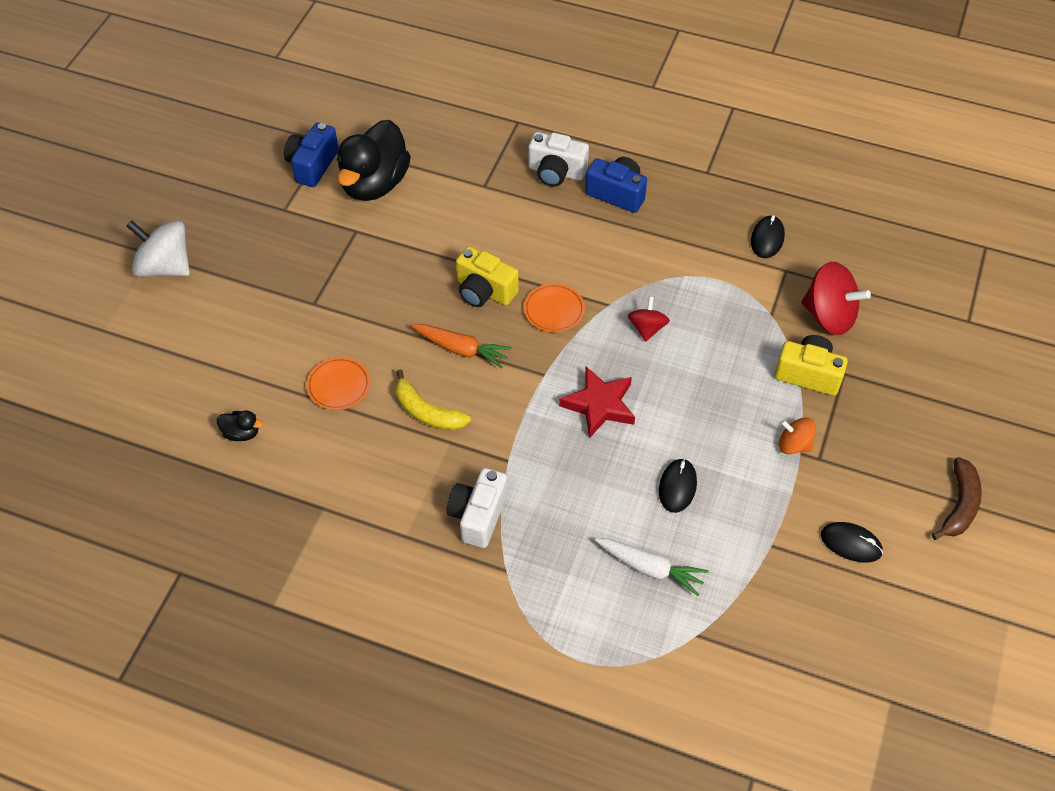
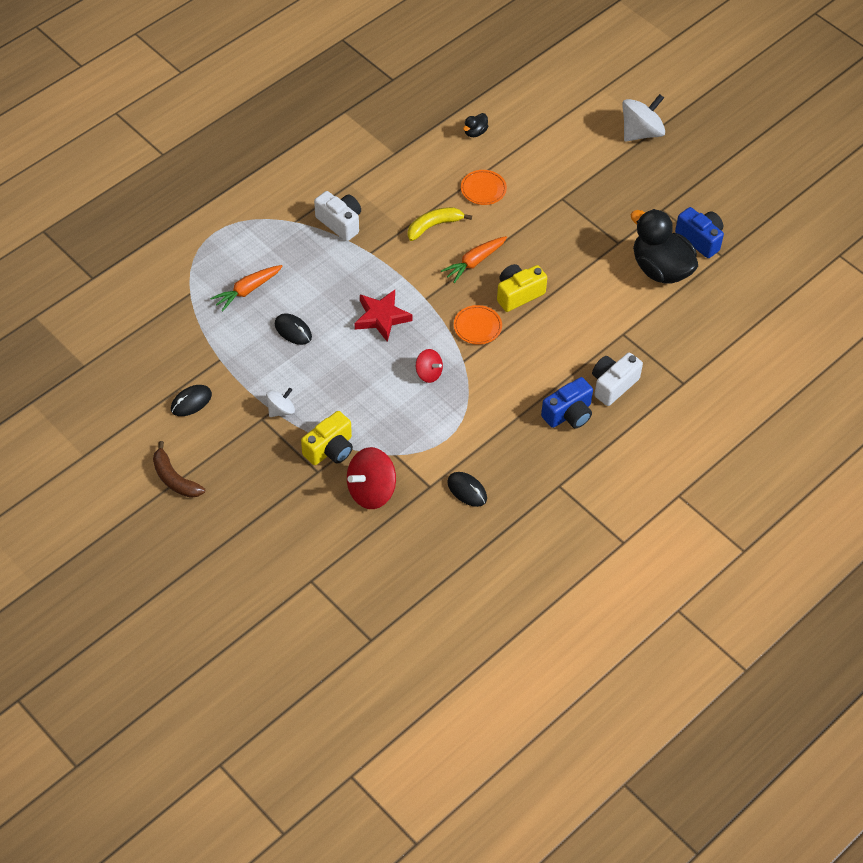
camera: 115 degrees right, 0 degrees up
(650, 568) = (247, 290): white carrot -> orange carrot
(794, 445) = (281, 410): orange spinning top -> white spinning top

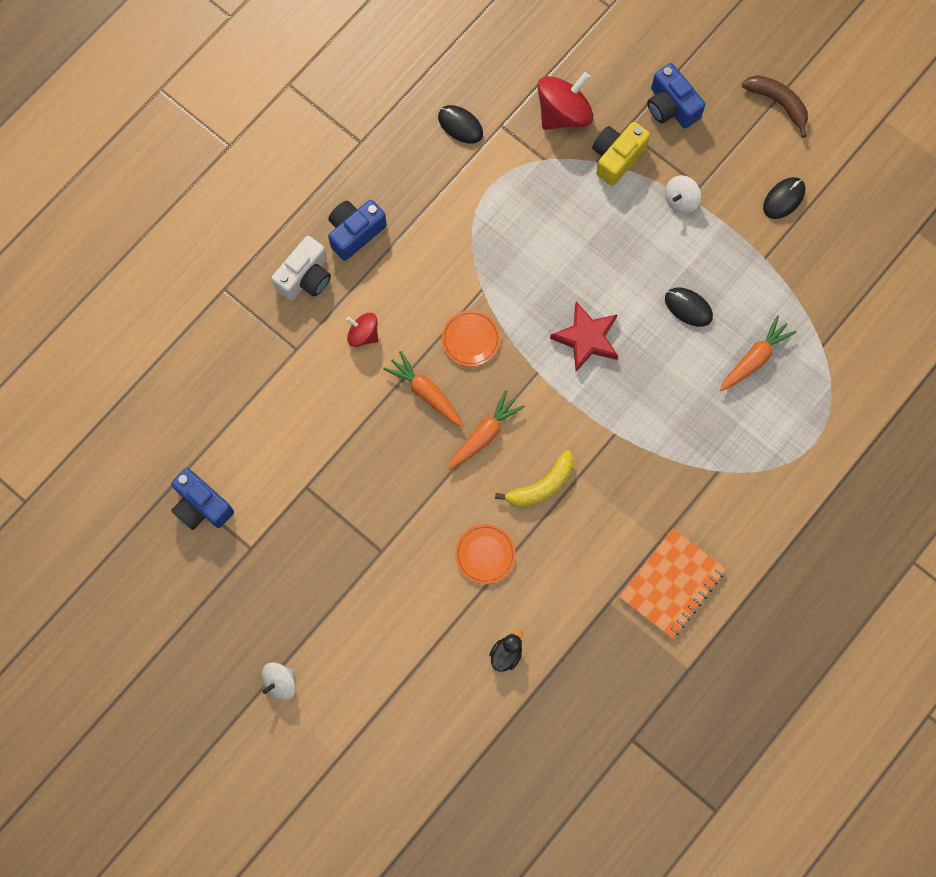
camera: 175 degrees right, 20 degrees up
(272, 486) = (671, 106): none -> blue camera
(340, 222) = (661, 476): white camera -> none
(346, 159) = (672, 584): none -> orange notebook
(428, 373) = (520, 268): red spinning top -> red spinning top (363, 334)
(518, 294) = (426, 392): yellow camera -> orange carrot
(641, 132) = (280, 682): white spinning top -> white spinning top, size x0.57
(660, 269) = (251, 452): black duck -> none

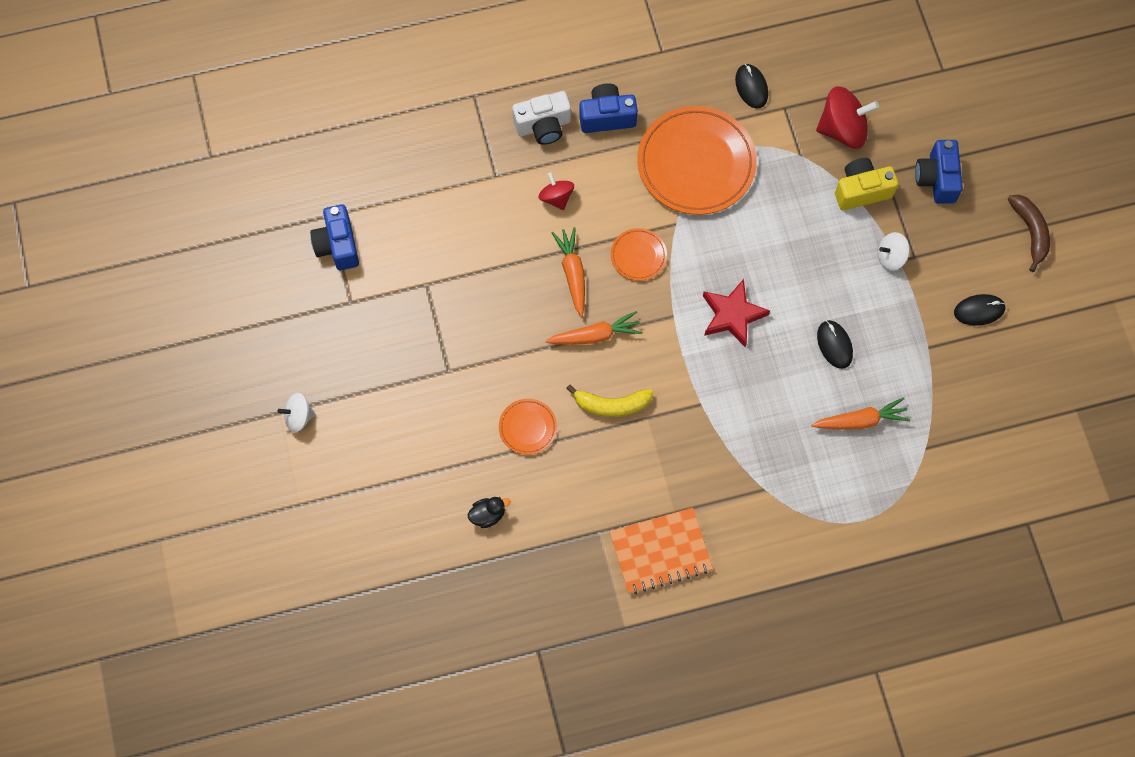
camera: 35 degrees right, 5 degrees down
(461, 224) = (696, 163): none -> orange plate

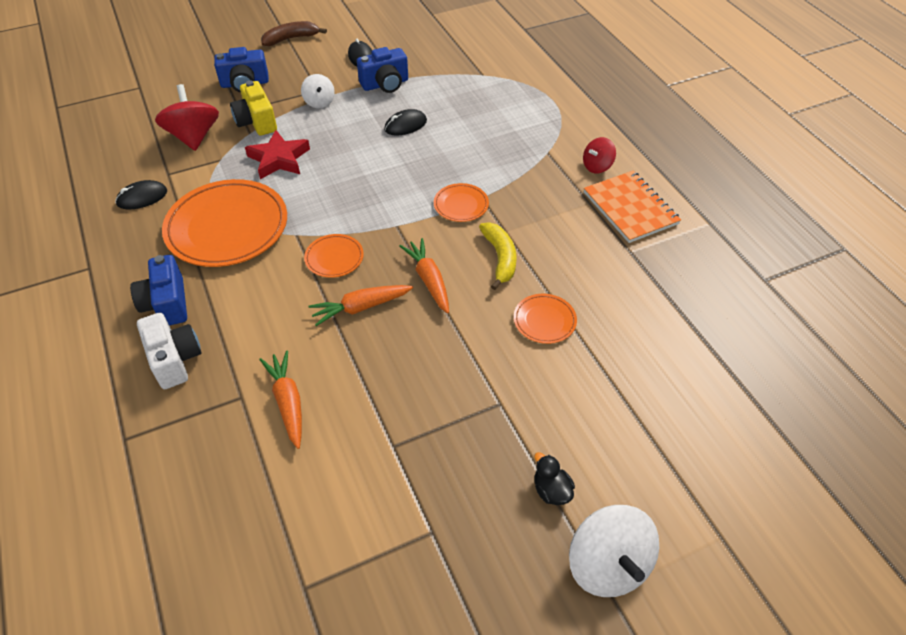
camera: 100 degrees left, 20 degrees down
(299, 417) = (608, 564): white spinning top -> white spinning top, size x1.75
(337, 245) = (350, 567): blue camera -> blue camera (385, 84)
(488, 515) = (651, 340): black duck -> black duck (551, 490)
(556, 197) = (269, 334): red spinning top -> red spinning top (597, 166)
(693, 382) = (461, 205): none -> orange plate
(732, 315) = (389, 186): red star -> red star (279, 159)
(860, 420) = (469, 107): orange carrot -> orange carrot (288, 402)

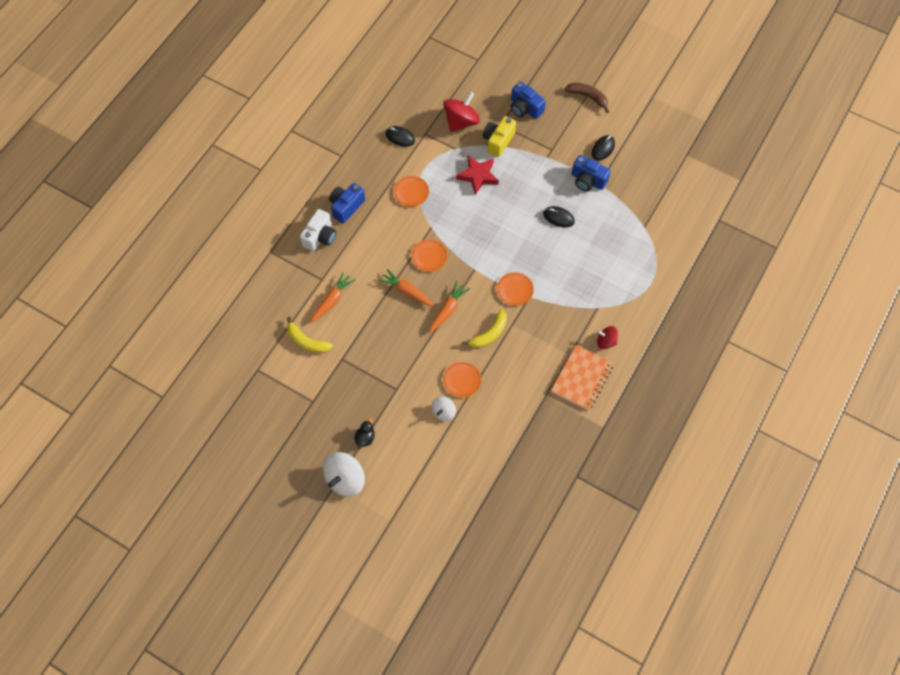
camera: 55 degrees right, 15 degrees up
(227, 227) = (411, 192): orange plate -> orange plate, size x0.47
(319, 102) = (541, 158): white spinning top -> white spinning top (443, 412)
(322, 478) = (307, 341): none -> yellow banana

